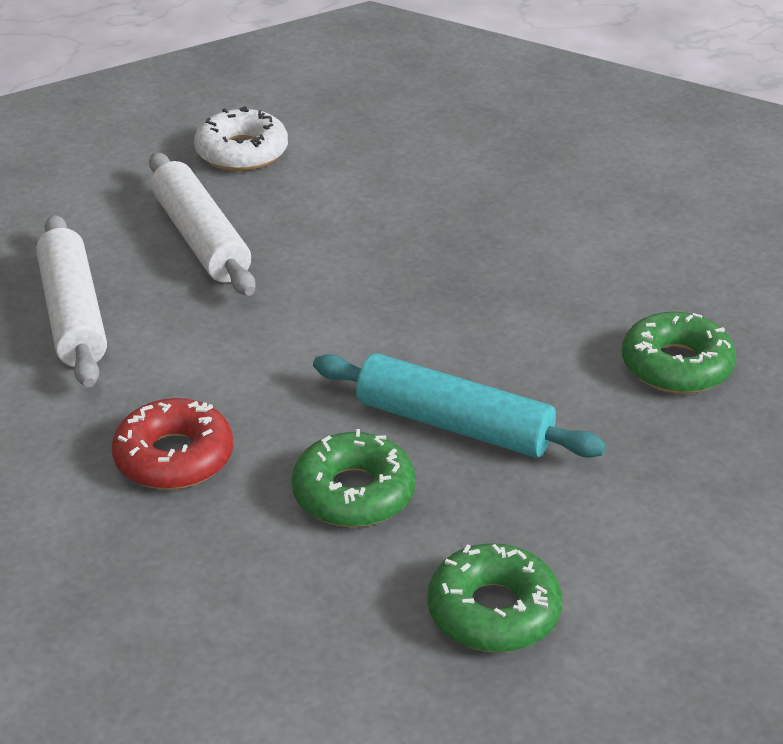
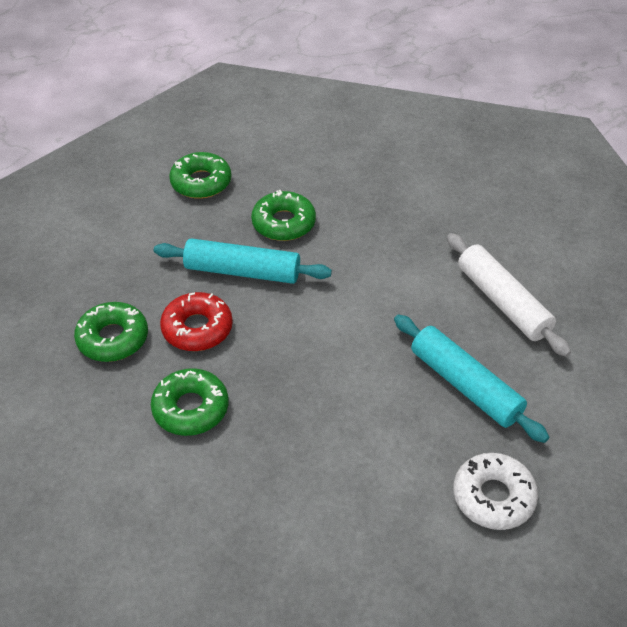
camera: 165 degrees right, 10 degrees up
(174, 457) = (384, 224): red donut -> red donut (197, 328)
(200, 239) = (465, 385): white rolling pin -> turquoise rolling pin
(568, 272) = (191, 408): none -> green donut

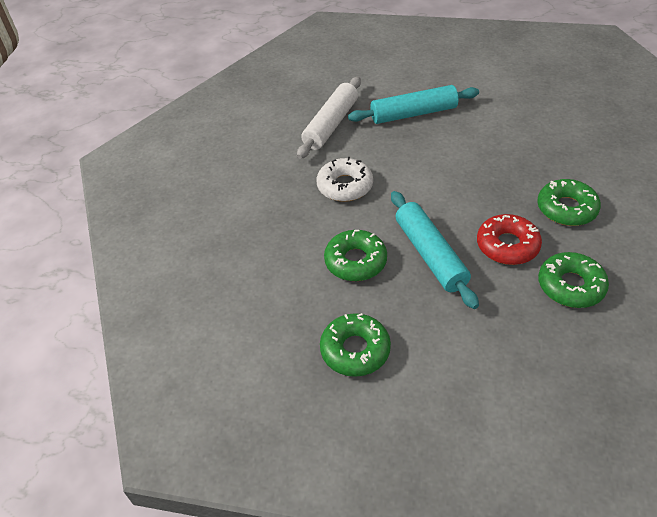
camera: 120 degrees left, 0 degrees up
(465, 385) = (413, 113): turquoise rolling pin -> turquoise rolling pin turned 60 degrees clockwise
(493, 497) = (472, 80): white donut -> white donut (345, 186)

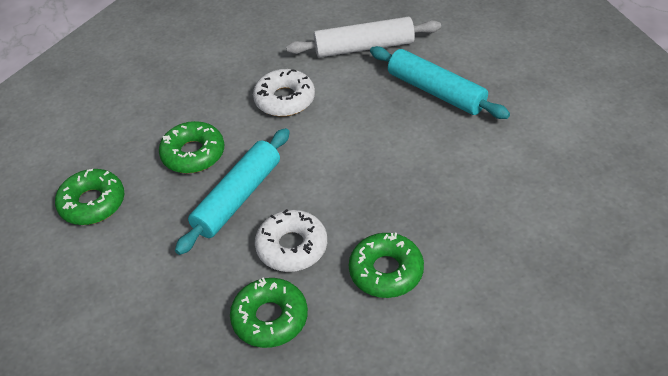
camera: 55 degrees right, 0 degrees up
(507, 245) = (292, 247): red donut -> white donut

